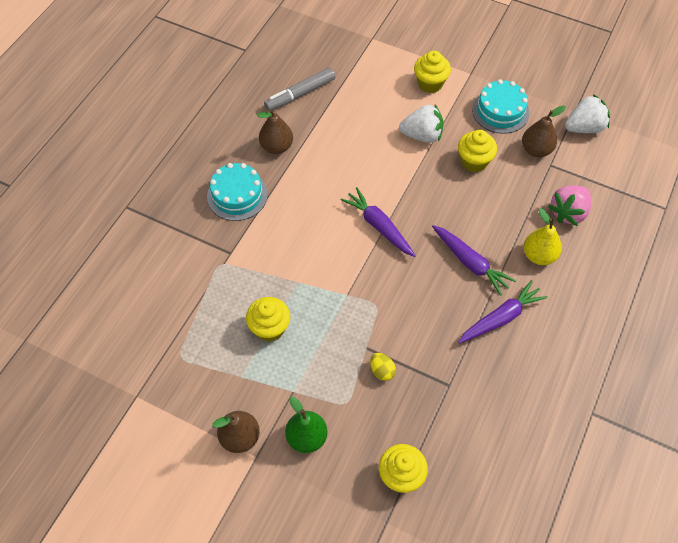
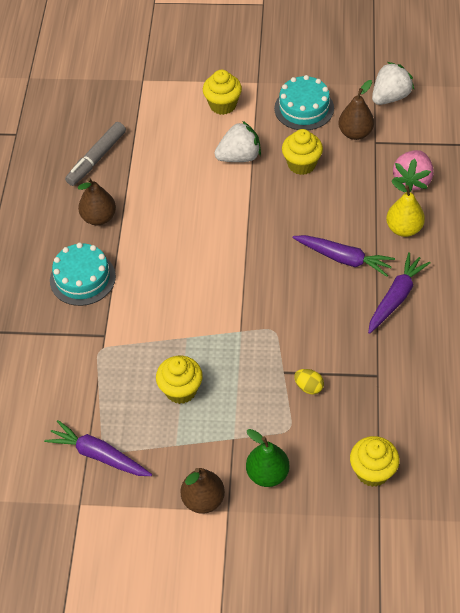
camera: 20 degrees left, 5 degrees down
(379, 226) = (240, 257): purple carrot -> purple carrot (99, 455)

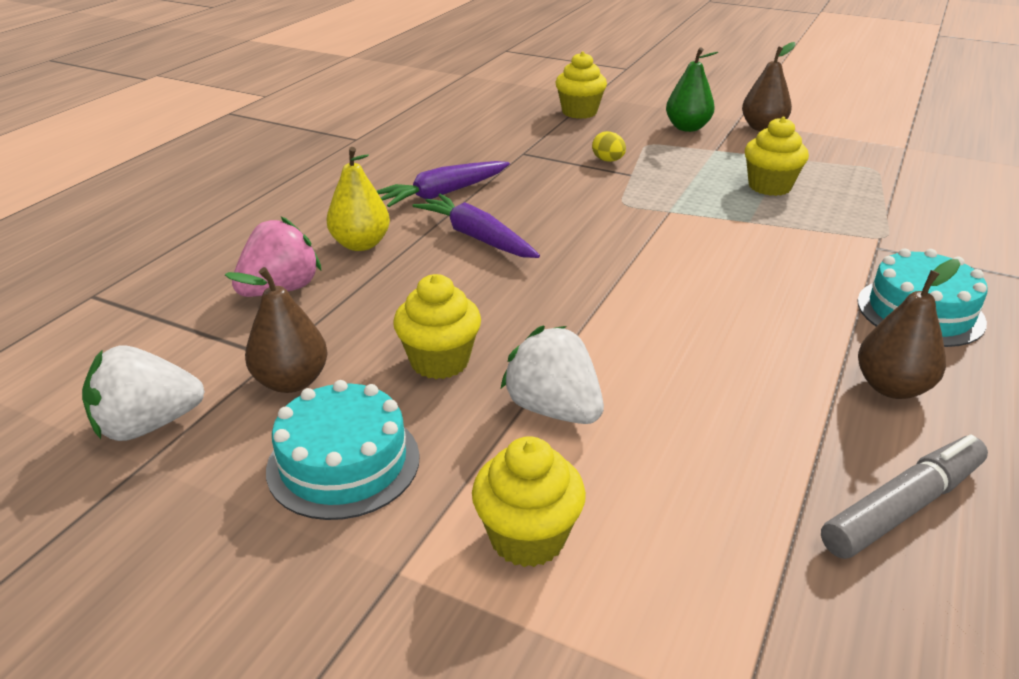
camera: 160 degrees left, 20 degrees down
(99, 455) = (883, 167): purple carrot -> none
(239, 157) = (553, 409): white strawberry -> white strawberry turned 45 degrees clockwise

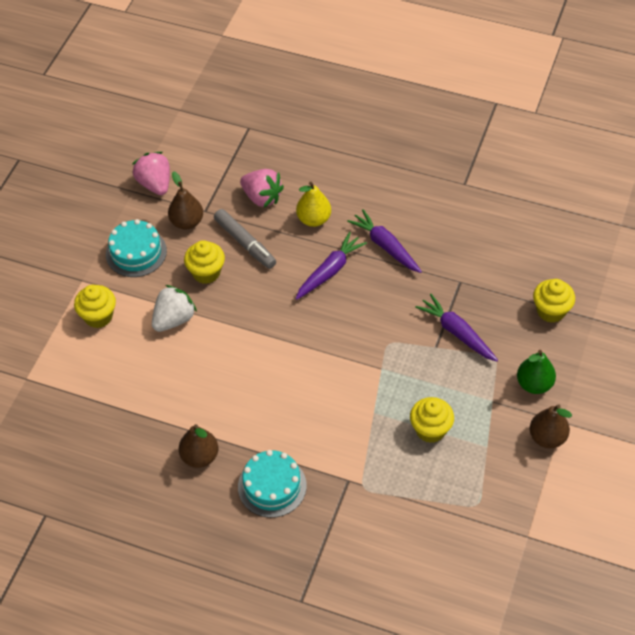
camera: 85 degrees right, 20 degrees up
(148, 425) = (155, 184): white strawberry -> pink strawberry
(608, 160) = (457, 333): yellow egg -> purple carrot
(902, 507) = (118, 443): grey marker -> grey marker (245, 243)

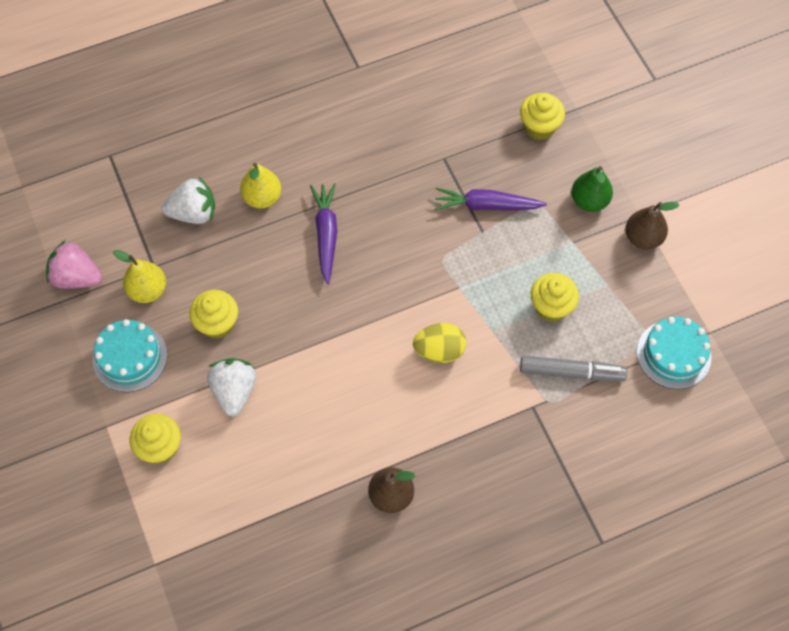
camera: 45 degrees left, 10 degrees up
(187, 222) = (148, 290): brown pear -> yellow pear
(245, 243) = (223, 268): grey marker -> grey marker (571, 372)
(262, 197) = (193, 213): pink strawberry -> white strawberry
(272, 486) = (478, 467): turquoise cake -> turquoise cake (673, 354)
(325, 397) = (439, 351): none -> yellow egg
(385, 246) = (350, 174): purple carrot -> none

